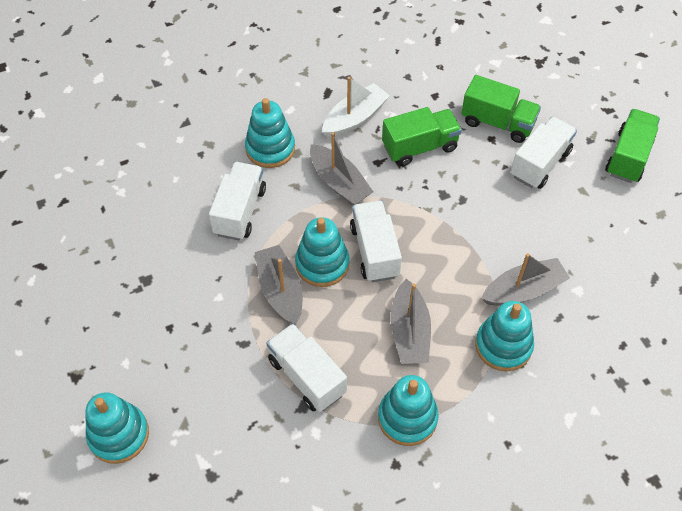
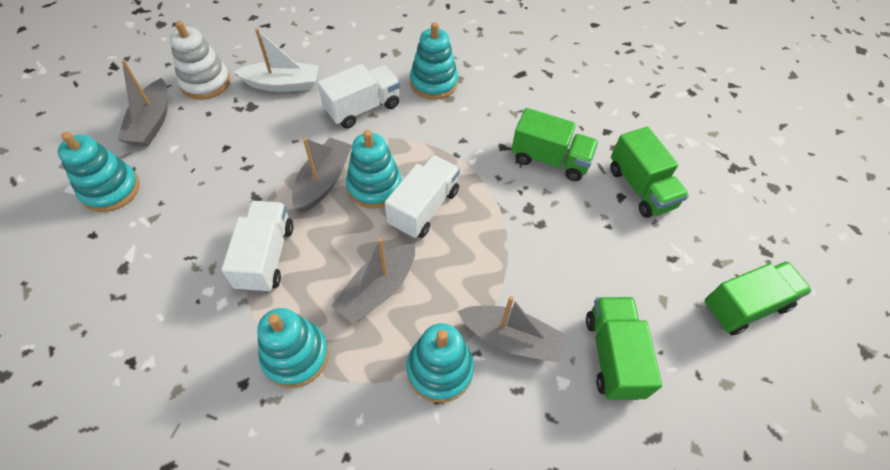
camera: 40 degrees right, 0 degrees up
(78, 291) = (205, 83): none -> white stacking toy
(339, 182) = (455, 140): grey boat -> grey boat (152, 122)
(354, 118) = (521, 104): white boat -> white boat (282, 84)
(540, 163) = (645, 247): white truck -> none
(588, 250) = (612, 355): none -> green truck

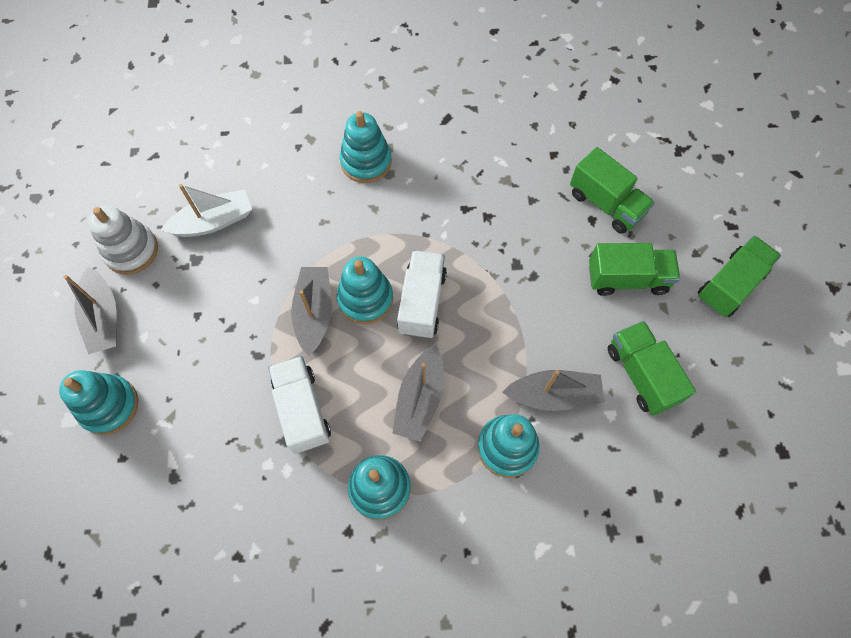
camera: 20 degrees left, 10 degrees up
(363, 108) = (310, 218): white truck -> none
(550, 159) = (514, 205): green truck -> green truck (627, 278)

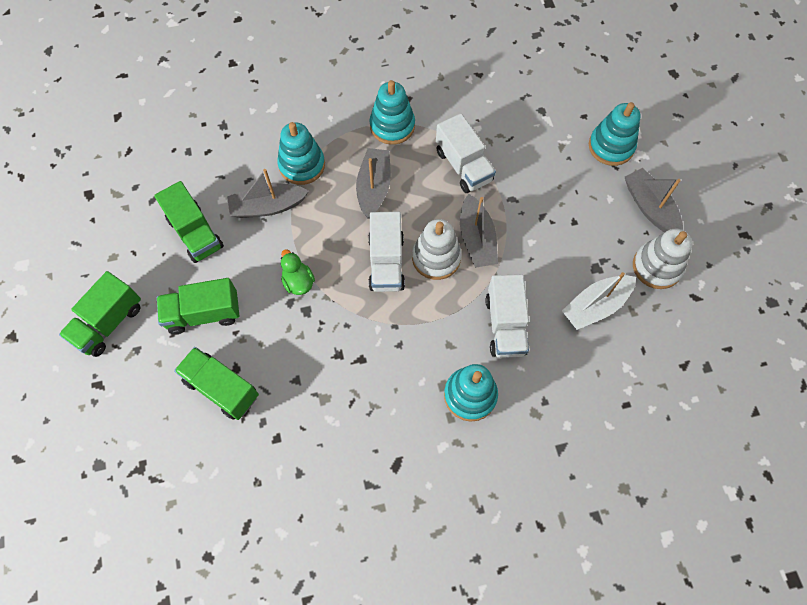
camera: 170 degrees right, 0 degrees up
(312, 217) = (505, 325): none -> white truck
(365, 299) = (436, 258): turquoise stacking toy -> white stacking toy
(522, 296) = (298, 282): none -> green duck

